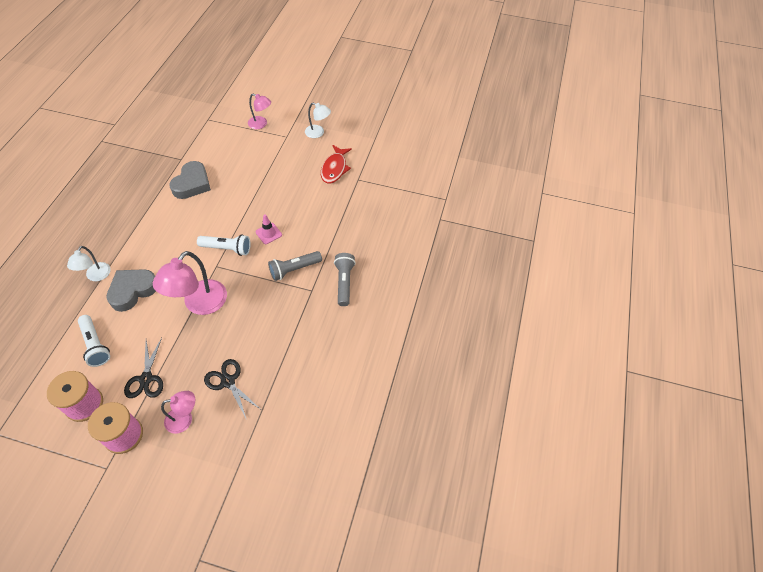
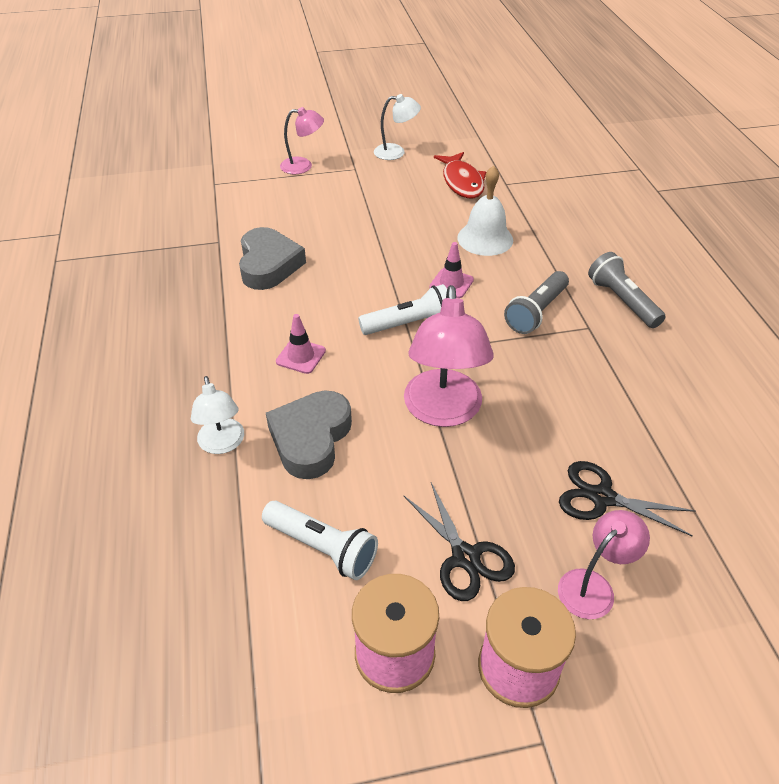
camera: 25 degrees left, 10 degrees down
(164, 245) = (301, 356): none -> pink traffic cone
(311, 212) = (485, 238): none -> white bell

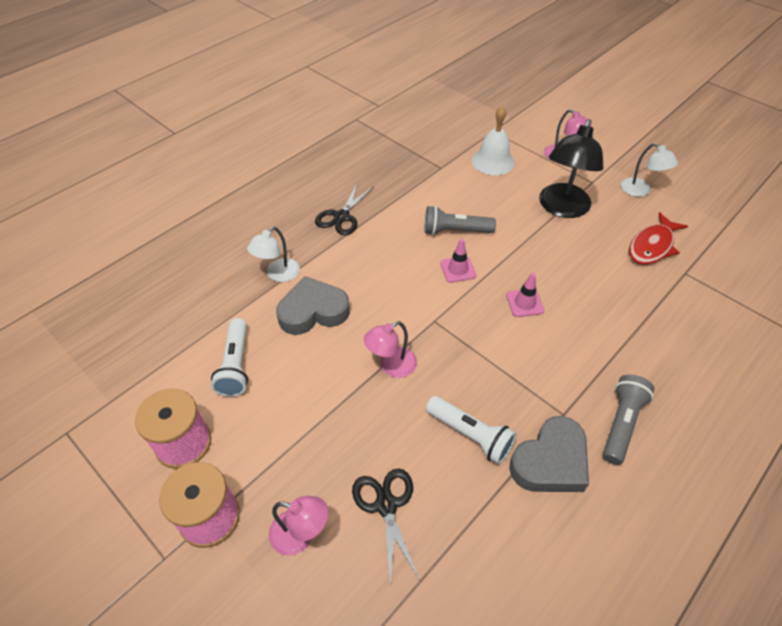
camera: 55 degrees right, 5 degrees up
(268, 265) = (444, 202): grey heart -> grey heart (550, 461)
(301, 356) = (377, 266): pink traffic cone -> pink traffic cone (458, 269)
(366, 201) = (562, 208): none -> black lamp
(409, 324) = (458, 302): white flashlight -> white flashlight (470, 435)
(443, 411) = (391, 366): pink lamp -> pink lamp, size x0.57
(465, 557) = (276, 444): black scissors -> black scissors (341, 216)
(485, 238) = (598, 296): white bell -> white bell (493, 161)
(536, 312) = (546, 370): grey flashlight -> grey flashlight (455, 231)

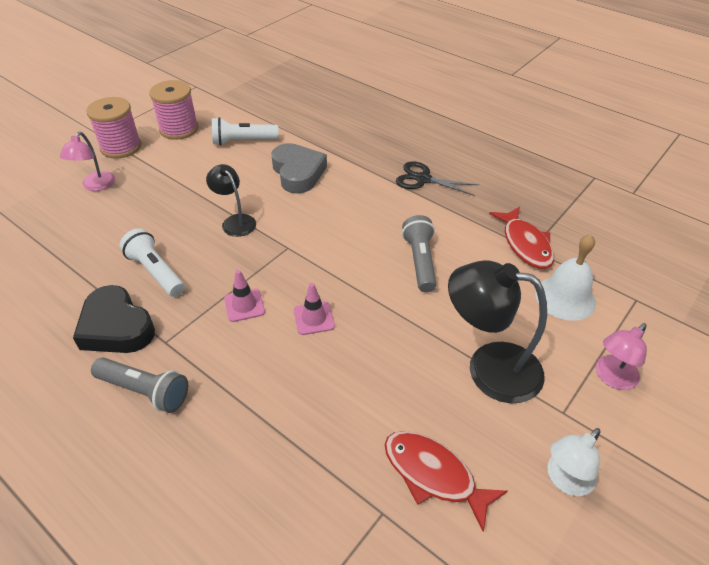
camera: 85 degrees right, 5 degrees down
(278, 274) = (339, 150): white lamp -> none
(386, 505) = (105, 225): black scissors -> none
(391, 366) = (235, 221): pink lamp -> black lamp
(436, 170) = (525, 244): none -> red fish
(458, 269) = (359, 264): pink traffic cone -> pink traffic cone (244, 305)
(470, 435) = (156, 272): white flashlight -> white flashlight turned 105 degrees clockwise
(550, 461) = (116, 327): grey heart -> black heart

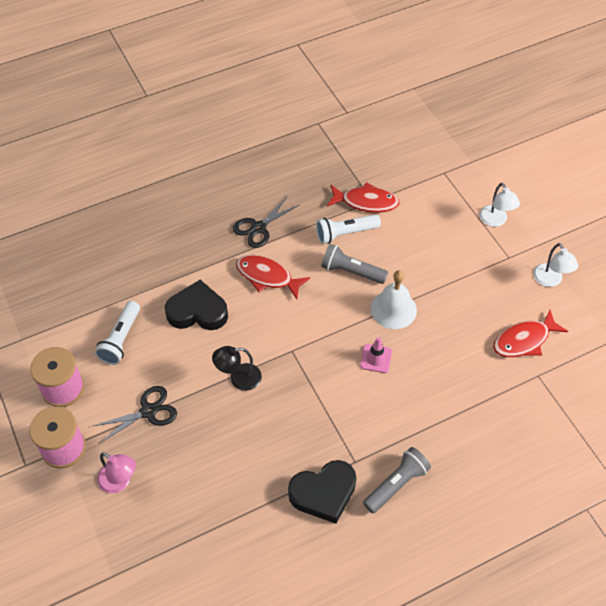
camera: 65 degrees left, 10 degrees up
(156, 272) = (273, 453): white flashlight -> white flashlight (345, 233)
(174, 178) = (148, 411): none -> black scissors
(244, 305) = (342, 399): pink traffic cone -> none
(298, 173) = (197, 311): grey heart -> black heart
(368, 203) = (267, 277): none -> red fish
(489, 368) = (462, 277): black lamp -> none
(565, 297) = (425, 207): white bell -> white bell (393, 309)
(611, 378) = (495, 221): pink lamp -> white lamp

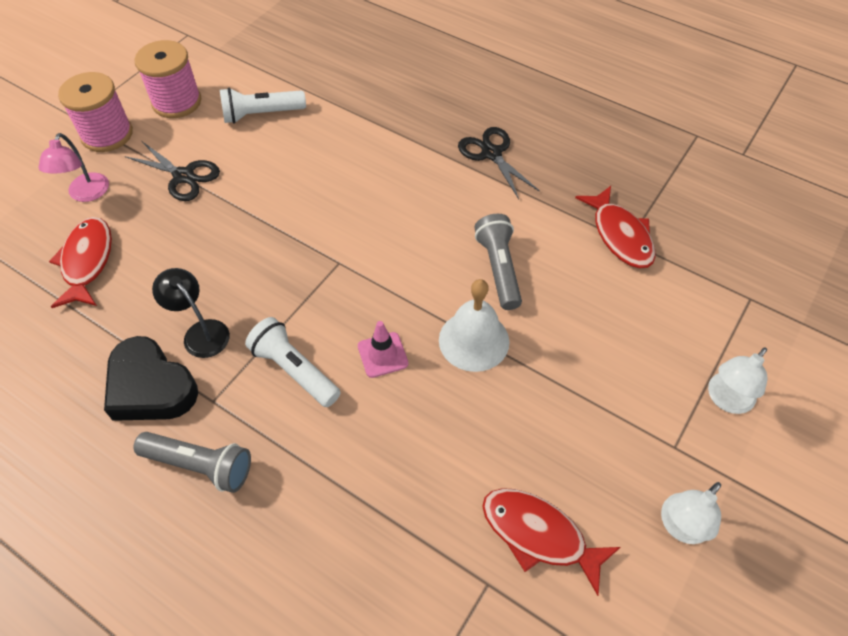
camera: 60 degrees right, 0 degrees up
(197, 311) = (337, 156): black heart -> none
(239, 378) = (269, 231): black lamp -> black lamp (201, 332)
(258, 228) = (491, 153): black scissors -> black scissors turned 45 degrees clockwise
(267, 277) = (428, 192): red fish -> red fish (87, 262)
(345, 233) = (552, 237): white flashlight -> white flashlight (294, 370)

